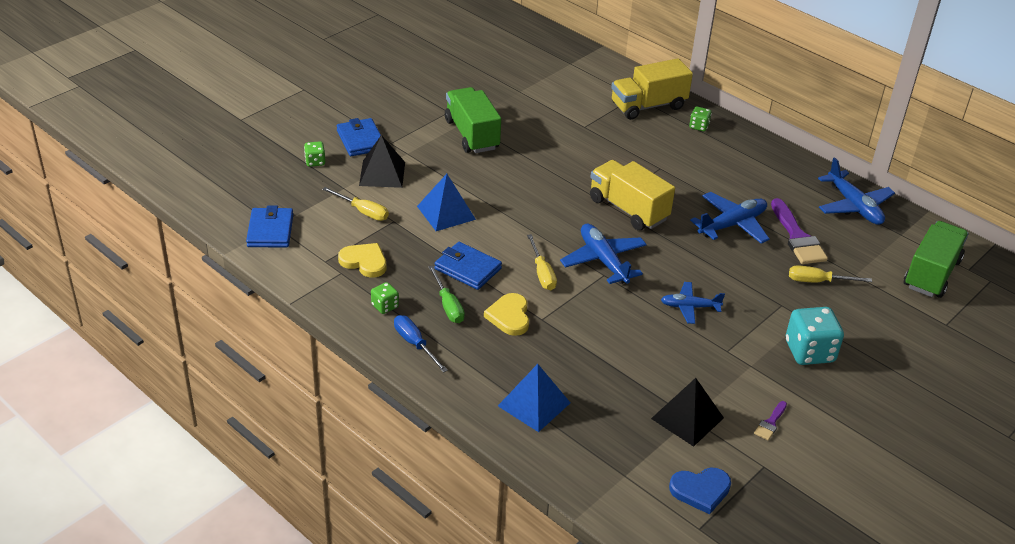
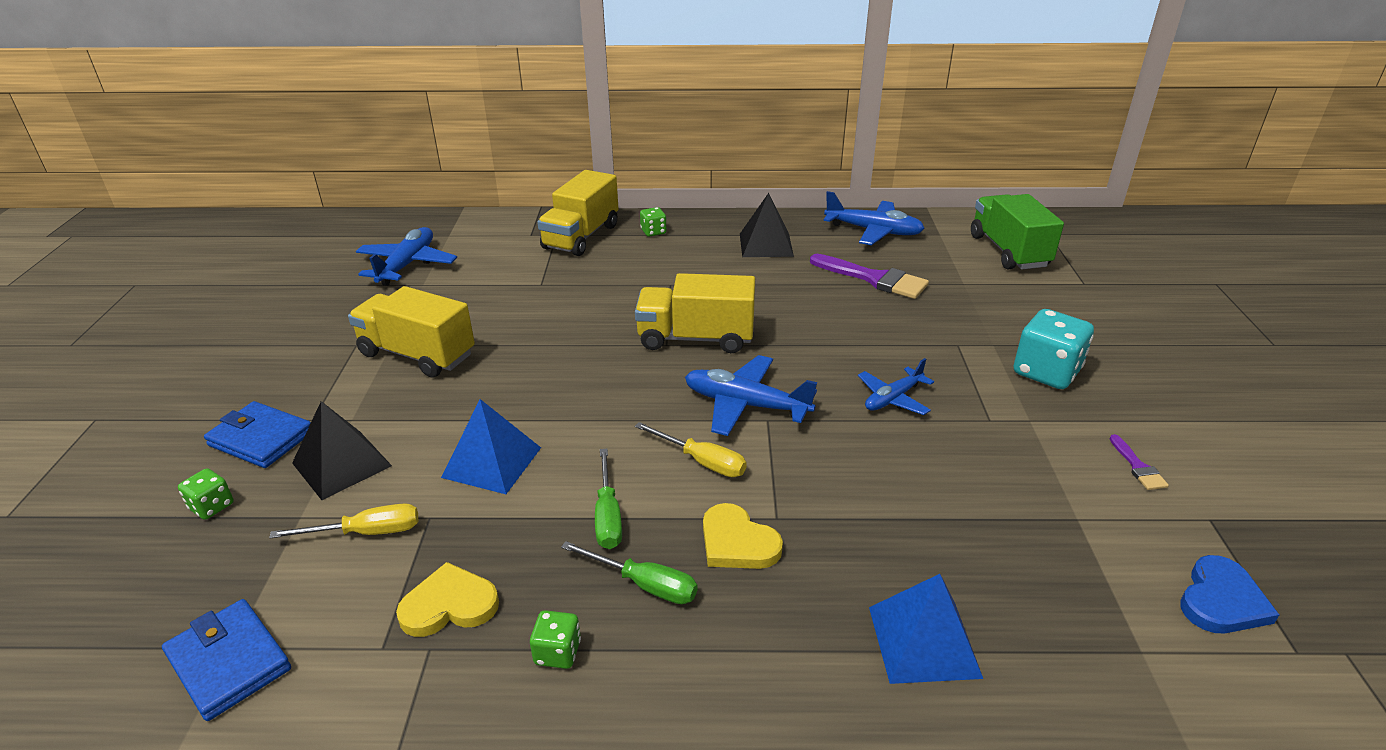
camera: 40 degrees left, 5 degrees down
(415, 344) = (670, 679): blue screwdriver -> none
(467, 269) = (608, 516): blue wallet -> green screwdriver
(472, 134) = (417, 354): green truck -> yellow truck
(687, 418) = (1075, 522): black pyramid -> black pyramid (766, 244)
(732, 225) = (808, 298): blue plane -> blue plane (407, 265)
(818, 281) = (949, 306): yellow screwdriver -> none

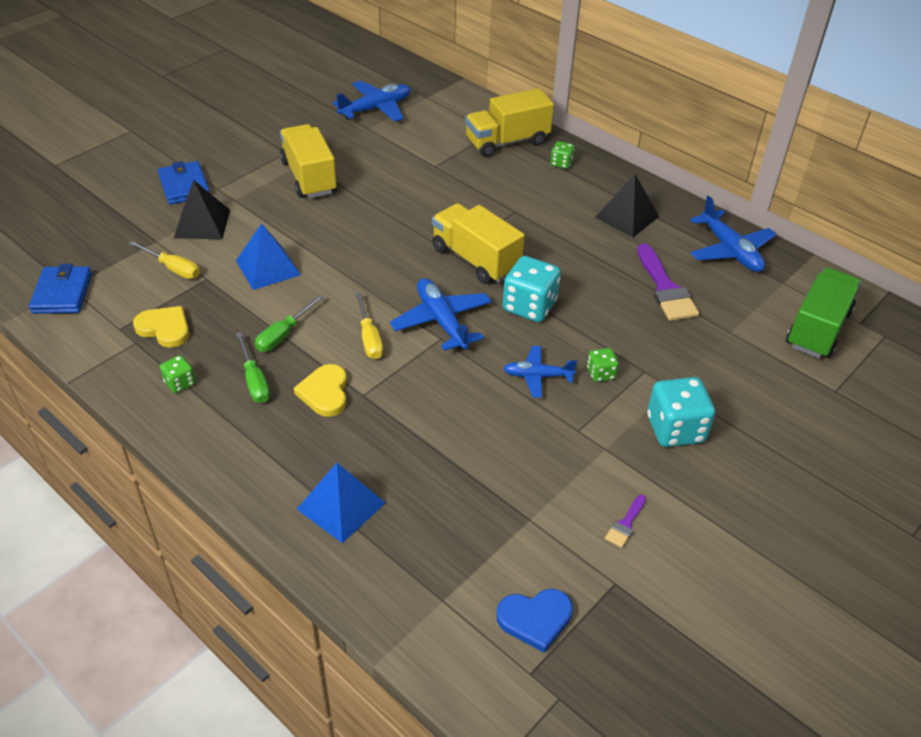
camera: 40 degrees right, 10 degrees up
(212, 506) = (128, 211): green dice -> green dice (601, 373)
(799, 349) = (529, 306): none -> turquoise dice

